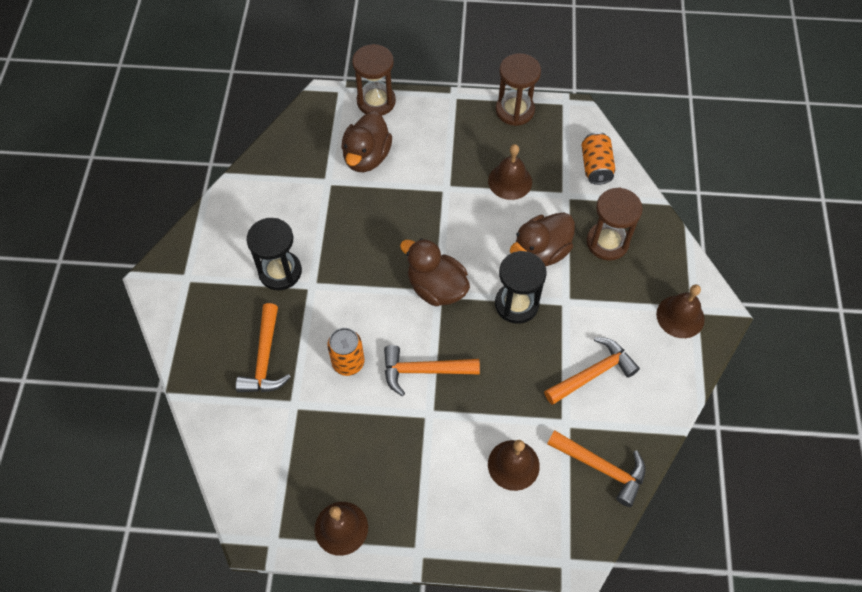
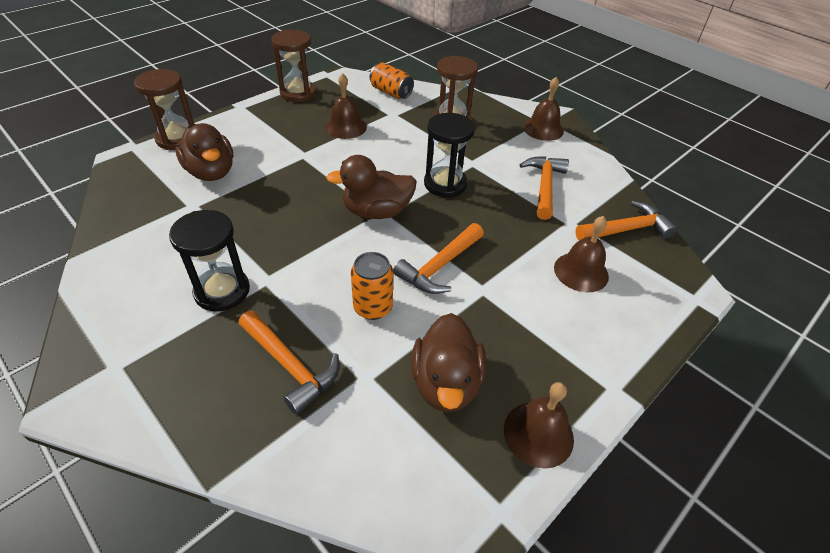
camera: 50 degrees left, 15 degrees down
(540, 252) = (419, 149): brown duck -> brown duck (446, 383)

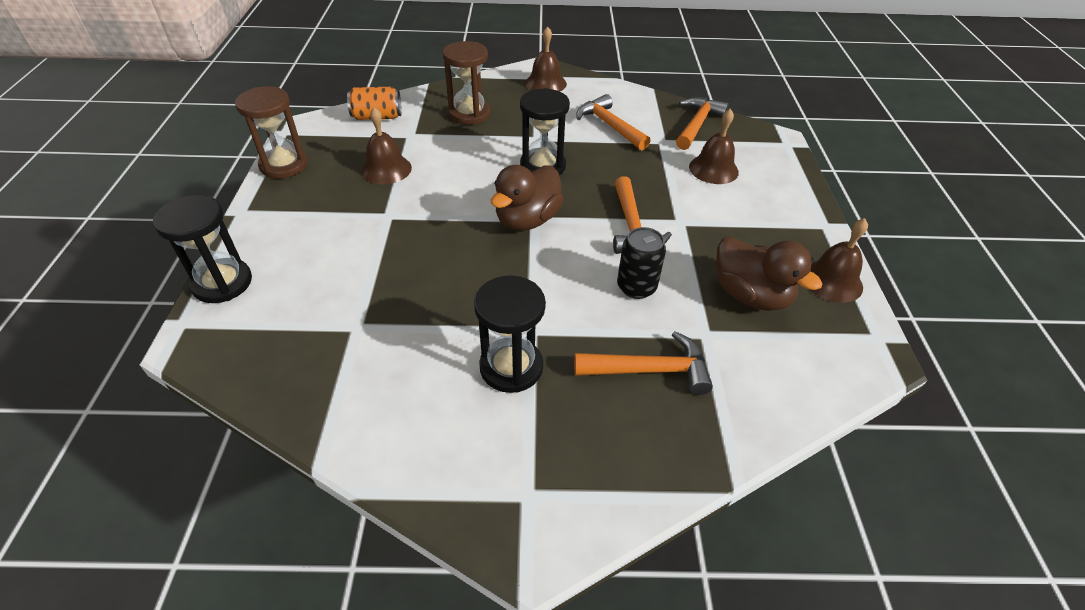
camera: 45 degrees left, 0 degrees up
(177, 139) = (222, 283): brown hourglass -> black hourglass
(211, 172) = (322, 287): brown duck -> none
(373, 307) = (636, 287): orange can -> black can

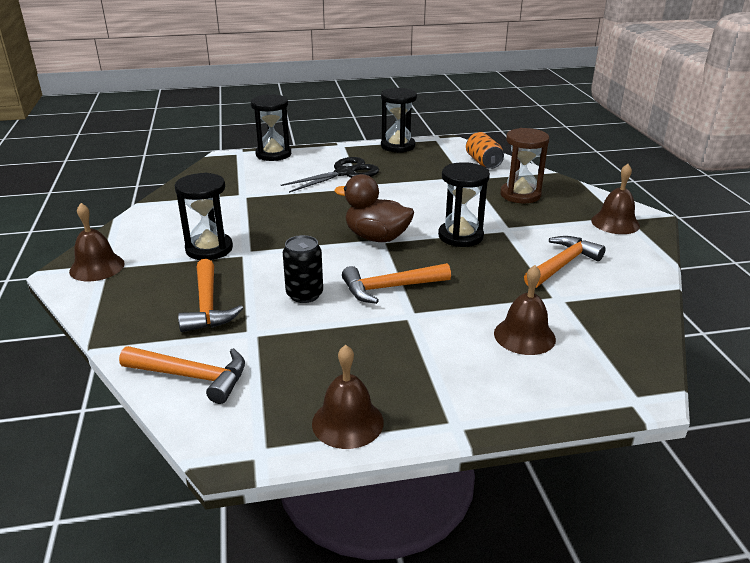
camera: 80 degrees right, 15 degrees down
(284, 165) = (398, 146): brown hourglass -> black hourglass
(341, 221) = (344, 173): none -> black scissors
(386, 169) = (414, 176): brown bell -> brown bell (97, 267)
(697, 124) = (618, 322): orange hammer -> orange hammer (192, 377)
(750, 295) = (308, 360): brown duck -> none

